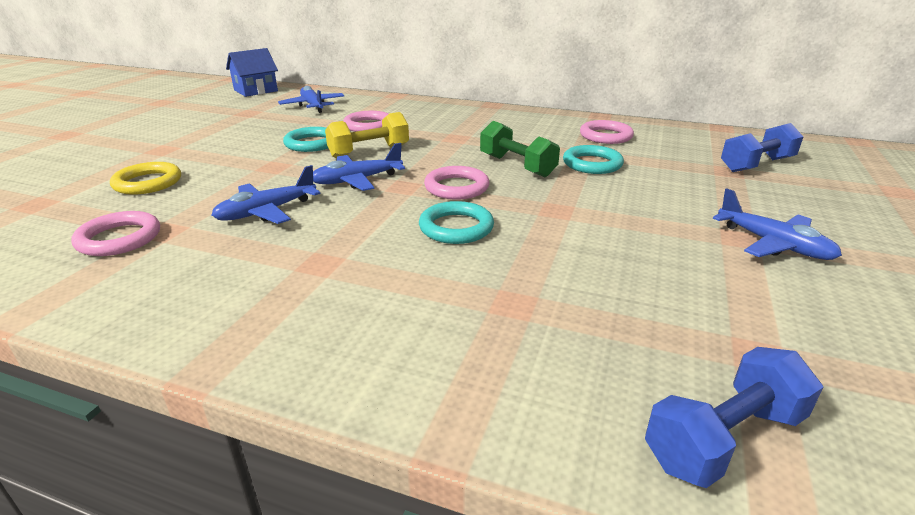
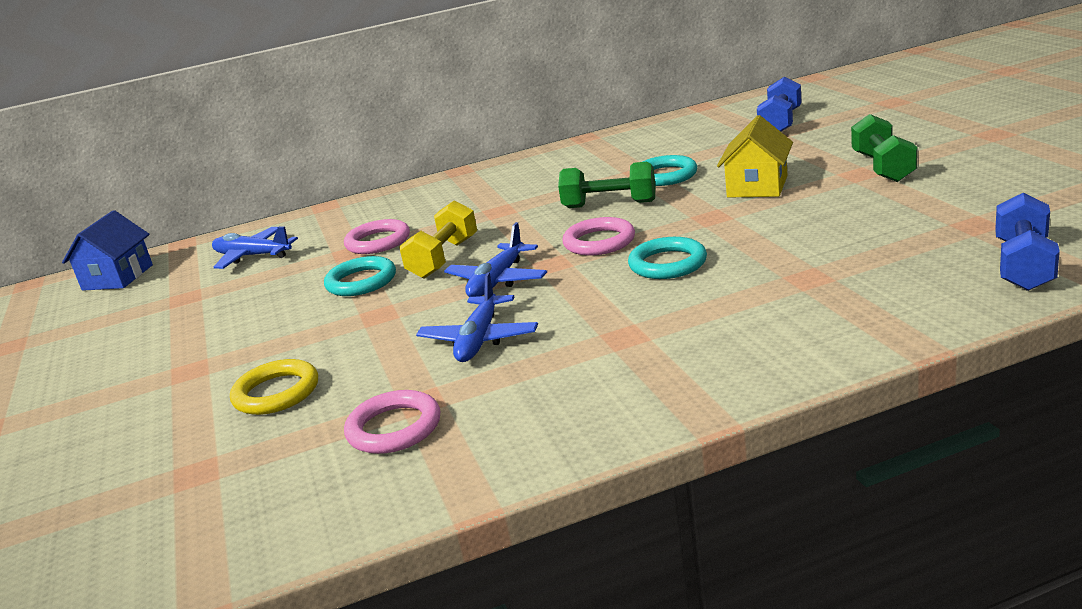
camera: 35 degrees left, 5 degrees down
(605, 136) = (628, 151): pink ring -> none
(636, 205) = (757, 186): none -> yellow house
(773, 244) = (883, 167): blue plane -> green dumbbell

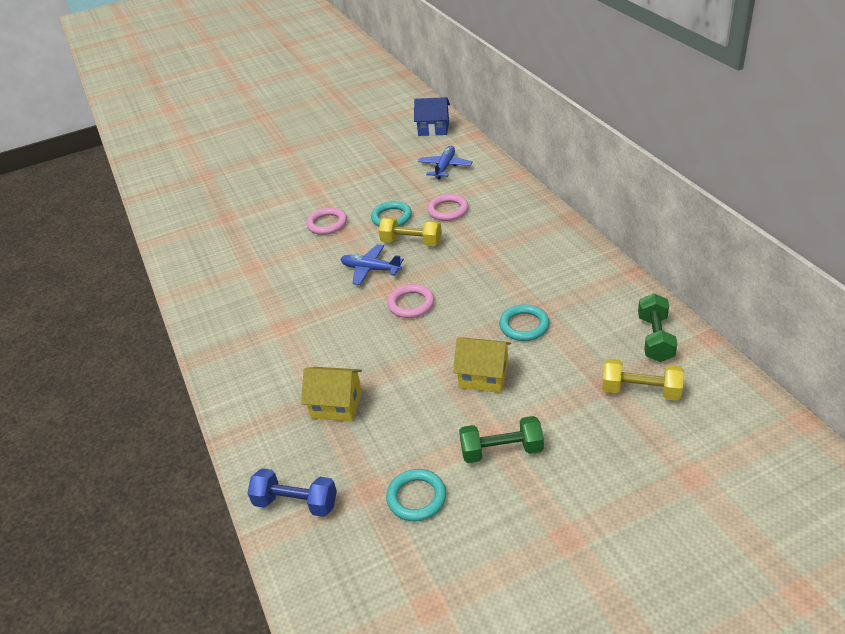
camera: 85 degrees right, 15 degrees up
(276, 393) = (280, 221): yellow ring -> none
(394, 428) = (233, 264): pink ring -> pink ring (327, 224)
(479, 339) = (302, 275): blue plane -> none
(609, 205) = (474, 302): green dumbbell -> green dumbbell (655, 338)
(667, 264) = (366, 337): turquoise ring -> turquoise ring (416, 497)
(780, 123) = (641, 391): blue dumbbell -> yellow dumbbell
(819, 265) = (336, 405): none -> yellow house

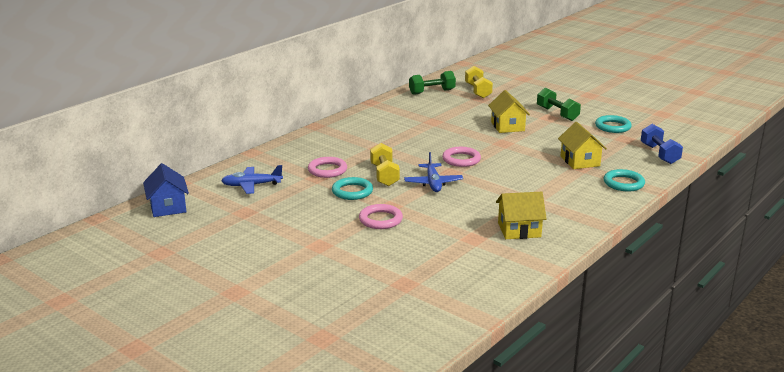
camera: 120 degrees left, 15 degrees down
(239, 298) = (519, 230): none -> yellow house
(524, 325) = (451, 123): turquoise ring -> turquoise ring (623, 183)

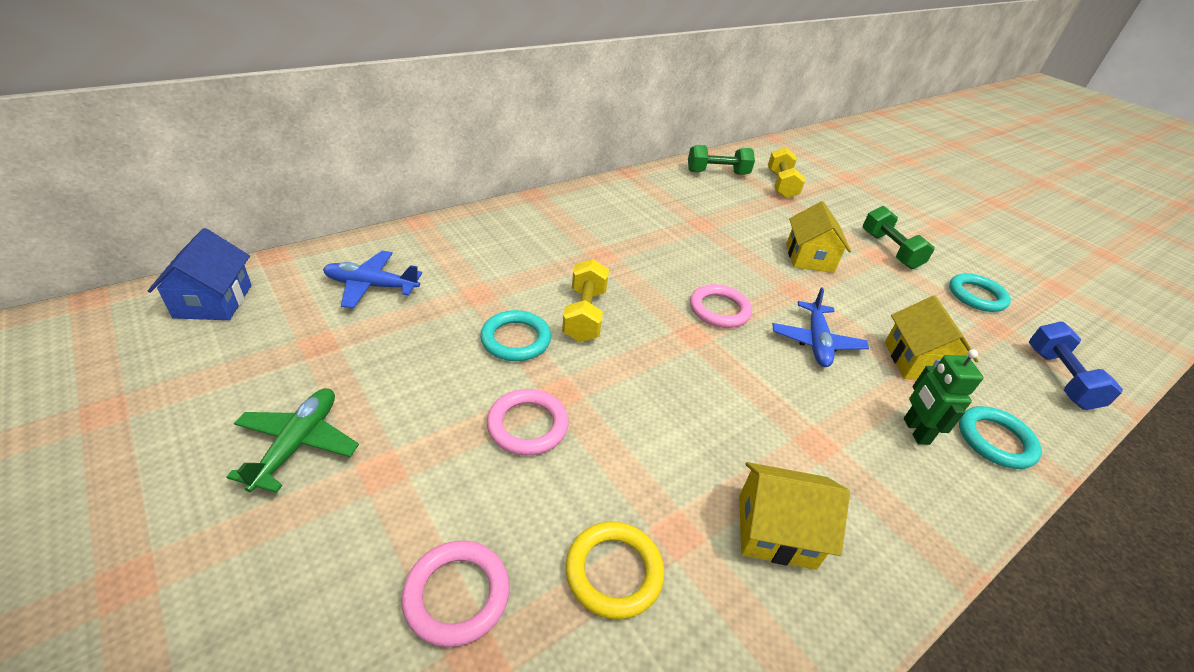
camera: 10 degrees right, 15 degrees up
(270, 245) = (297, 444): none -> green plane
(327, 170) = (503, 282): pink ring -> pink ring (457, 595)
(433, 183) = (655, 353): blue plane -> blue plane (816, 342)
(449, 253) = (614, 572): none -> yellow ring
(582, 187) = (915, 431): none -> green robot

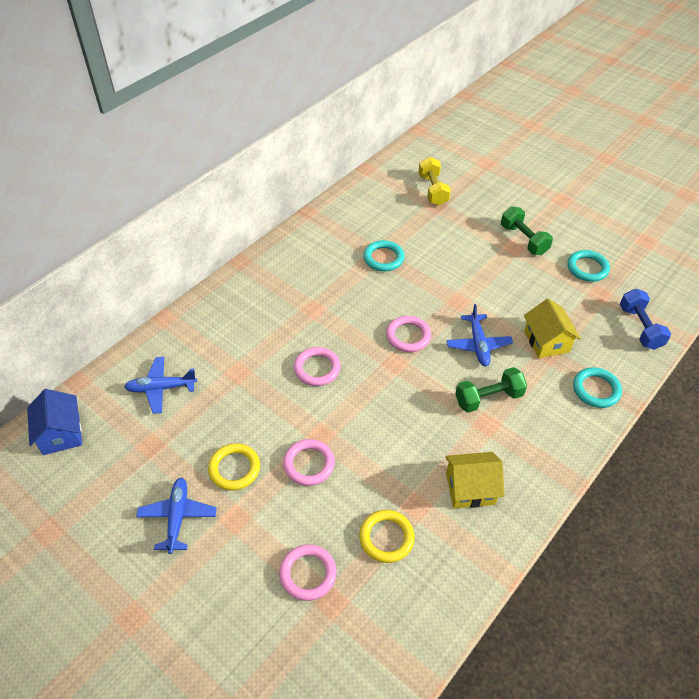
camera: 10 degrees left, 10 degrees up
(297, 444) = (177, 517): green plane -> blue plane
(416, 402) = (234, 468): none -> yellow ring
(516, 339) = (278, 403): turquoise ring -> turquoise ring (383, 258)
(584, 315) = (317, 368): yellow dumbbell -> pink ring
(717, 173) = (379, 191): green dumbbell -> green dumbbell (488, 398)
(809, 258) = (465, 266): yellow house -> none
(915, 431) = (547, 397): green robot -> none

